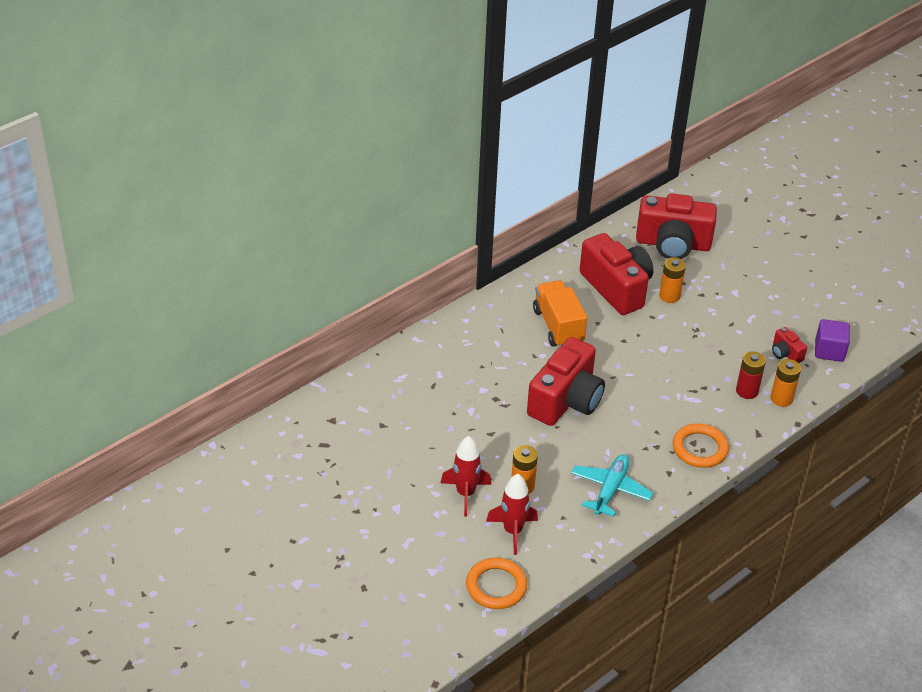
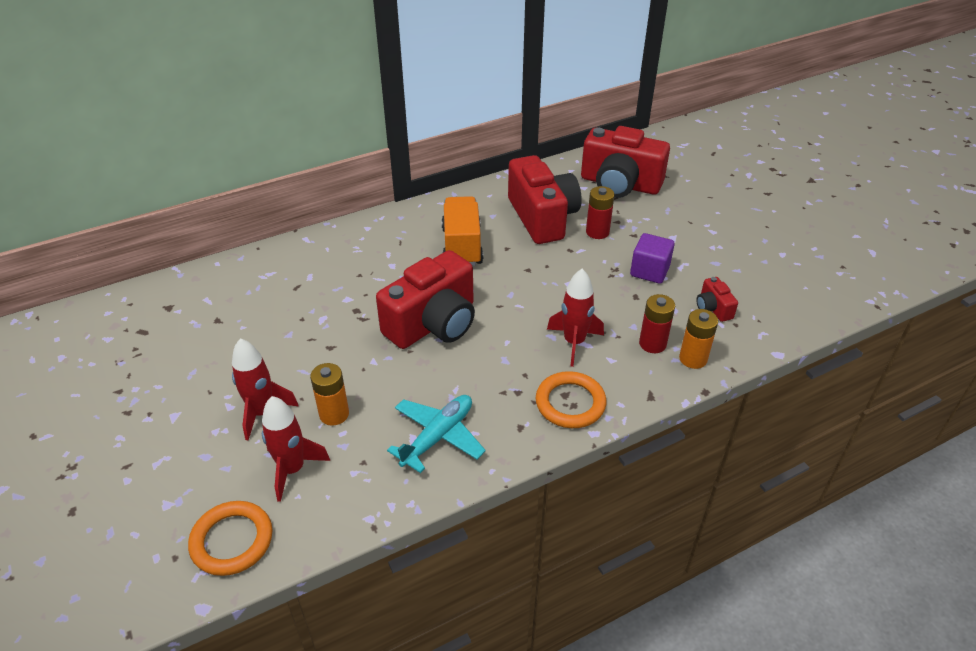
camera: 15 degrees right, 0 degrees up
(669, 296) = (597, 232): orange battery -> red battery
(685, 399) = (574, 342): none -> red rocket
(829, 351) = (768, 312): purple cube -> purple cube (649, 271)

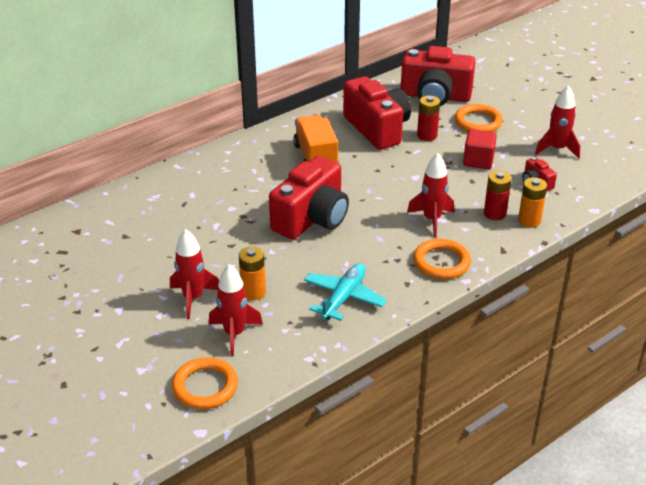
camera: 10 degrees left, 5 degrees down
(649, 271) = (478, 161): purple cube -> red cube
(661, 221) = (478, 122): none -> orange ring
(748, 266) = (557, 149): none -> red rocket

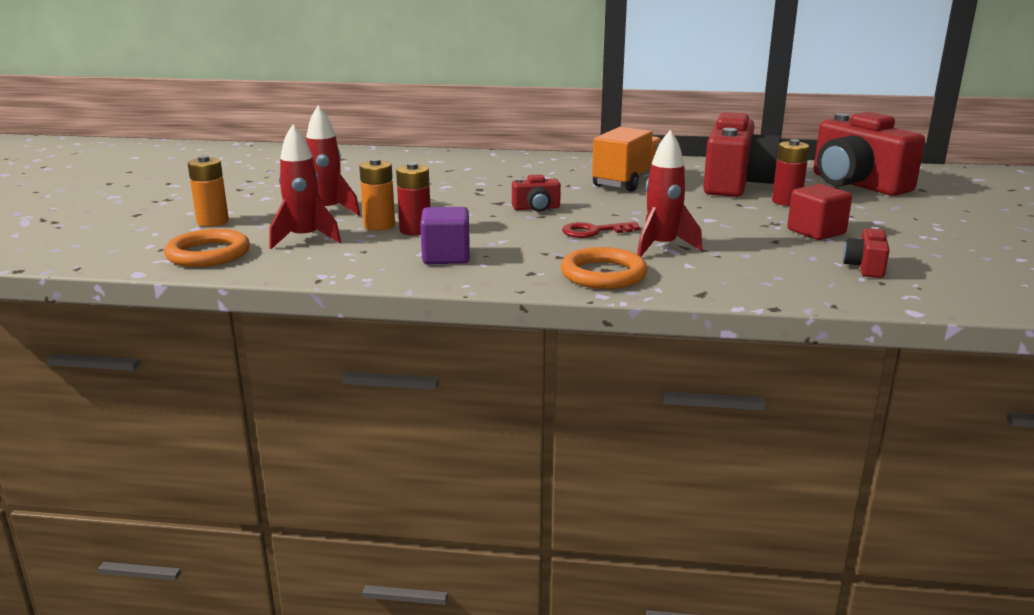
camera: 45 degrees right, 15 degrees down
(312, 218) = (536, 208): red camera -> red camera, size x0.44
(343, 297) = (446, 257): turquoise plane -> purple cube
(379, 224) = (594, 231): none -> red key
(478, 122) = (877, 211): orange ring -> none
(494, 213) = (752, 268): red battery -> red battery (415, 230)
(529, 220) = (790, 287): orange battery -> orange battery (213, 222)
(557, 149) = (956, 255): red rocket -> none

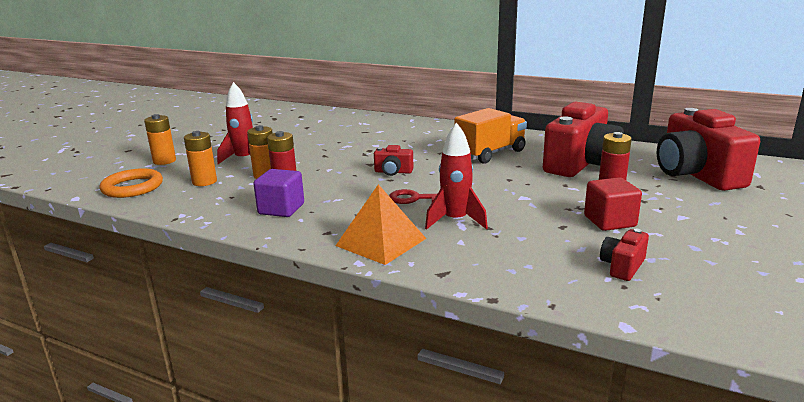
camera: 20 degrees right, 0 degrees up
(304, 239) = (204, 182): red rocket -> orange battery
(603, 274) = (381, 242): orange ring -> orange pyramid

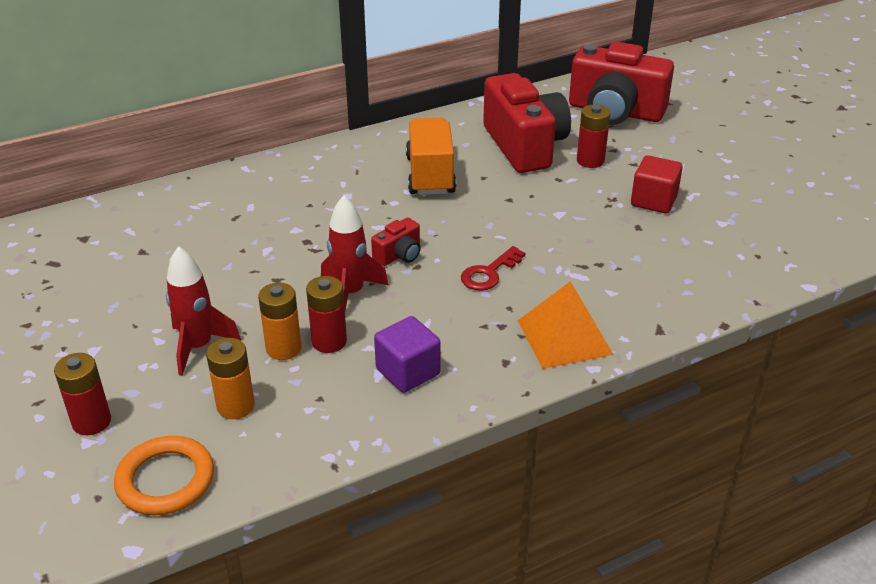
camera: 55 degrees left, 15 degrees up
(164, 161) = (91, 422): orange battery -> red battery
(455, 221) = (566, 274): red rocket -> red rocket (350, 293)
(622, 266) = (730, 239): red camera -> none

